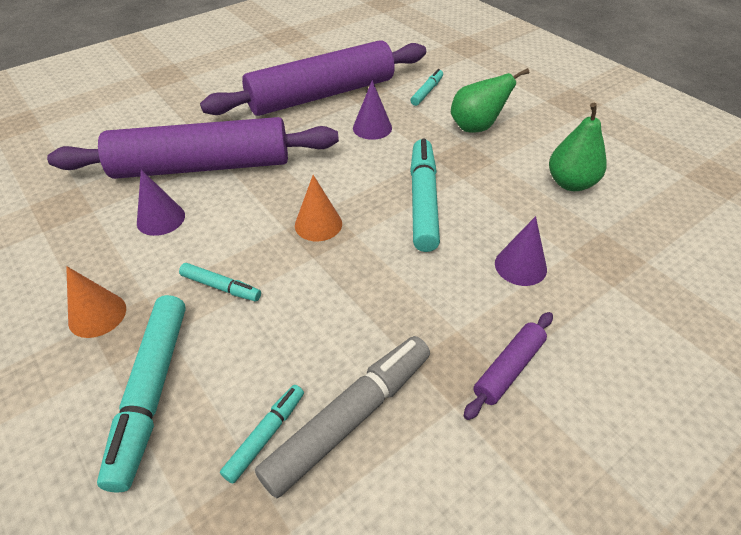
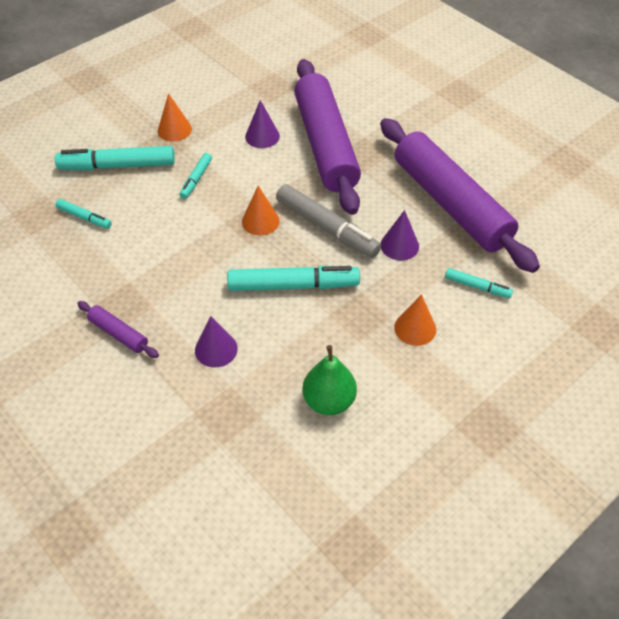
camera: 85 degrees right, 5 degrees up
(350, 418) = (91, 253): grey marker -> grey marker (327, 228)
(476, 127) = (415, 328): green pear -> orange cone

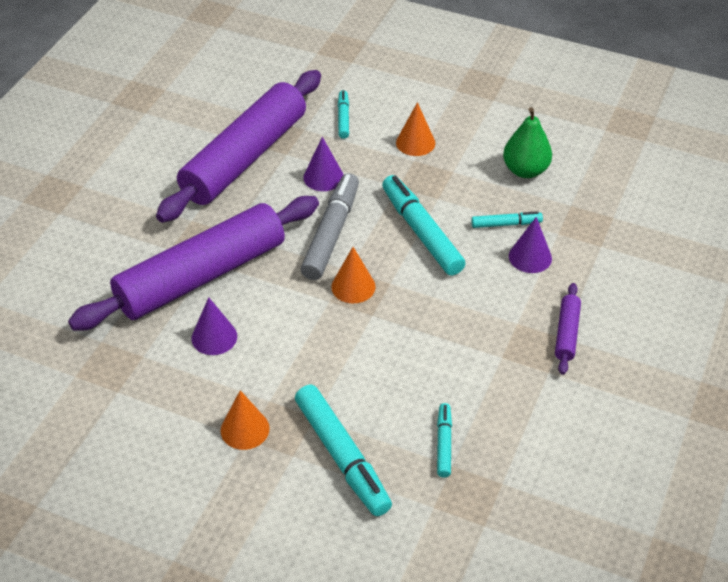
camera: 115 degrees left, 5 degrees down
(196, 179) = (321, 367): turquoise marker -> turquoise marker (506, 224)

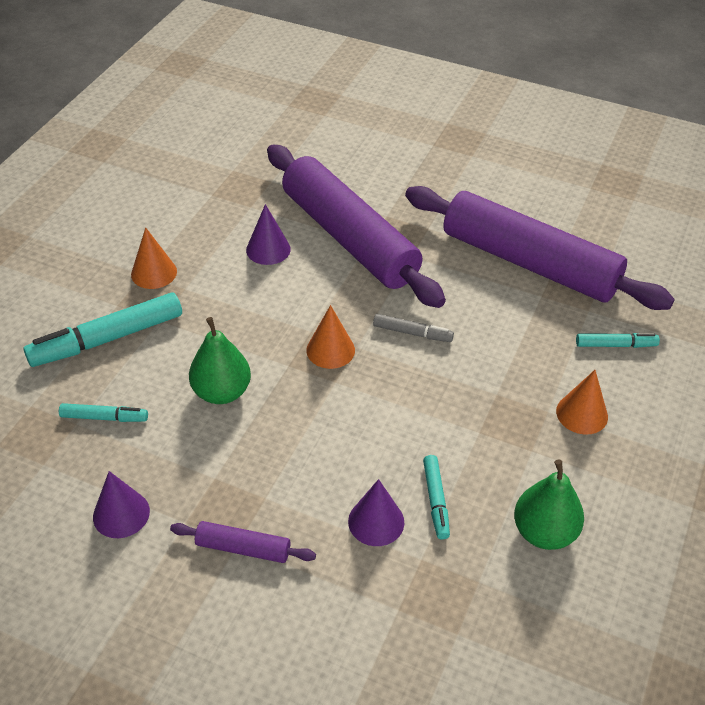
camera: 90 degrees right, 0 degrees up
(323, 177) = (505, 326): purple cone -> purple cone (121, 514)
(331, 233) = (412, 333): grey marker -> grey marker, size x0.52
(407, 359) = (222, 392): none -> green pear
(421, 232) = (417, 413): turquoise marker -> none

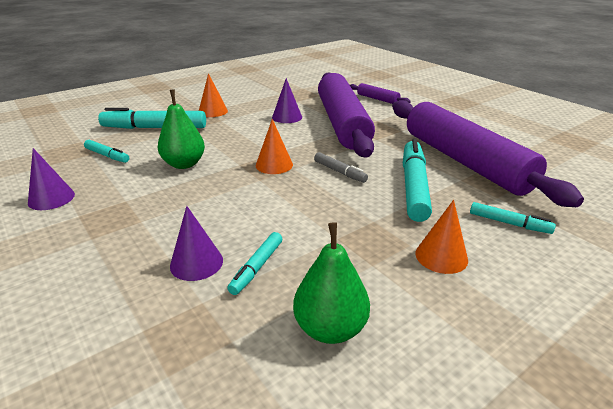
camera: 30 degrees right, 15 degrees down
(243, 548) = (90, 242): purple rolling pin -> purple rolling pin (377, 99)
(503, 326) = (414, 186): none -> turquoise marker

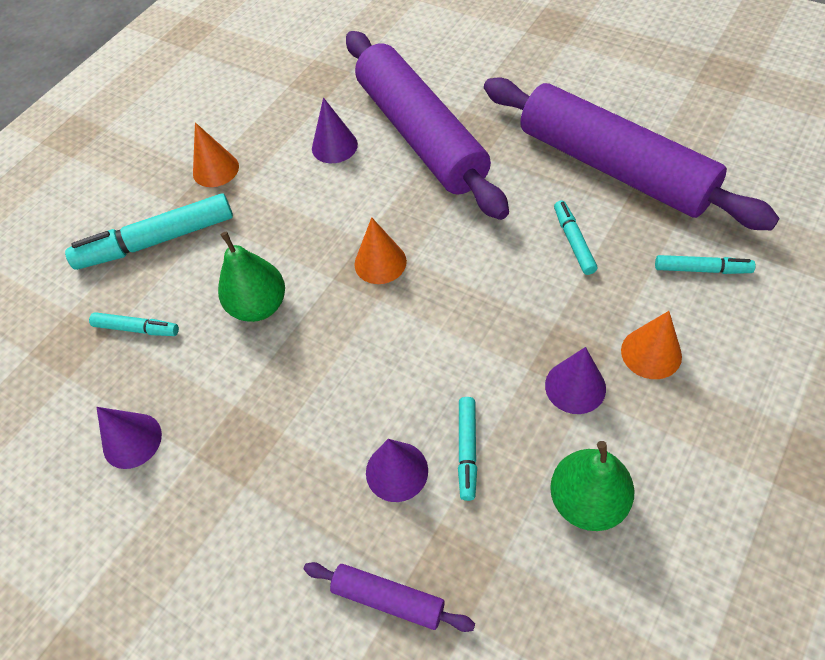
camera: 15 degrees left, 25 degrees up
(339, 172) = (471, 246): grey marker -> none
(366, 257) = (575, 386): none -> purple cone
(377, 99) = (440, 54): purple rolling pin -> purple rolling pin (388, 599)
(414, 186) = (573, 241): turquoise marker -> turquoise marker, size x0.52

